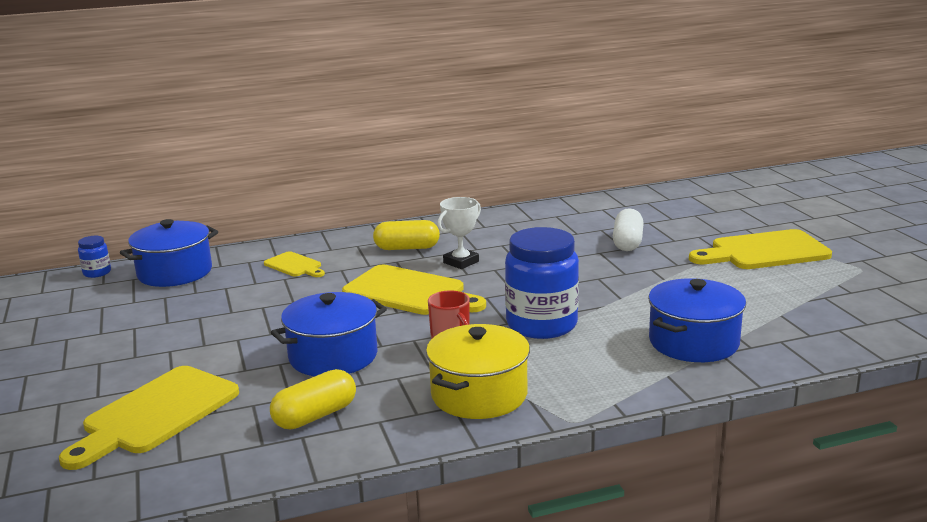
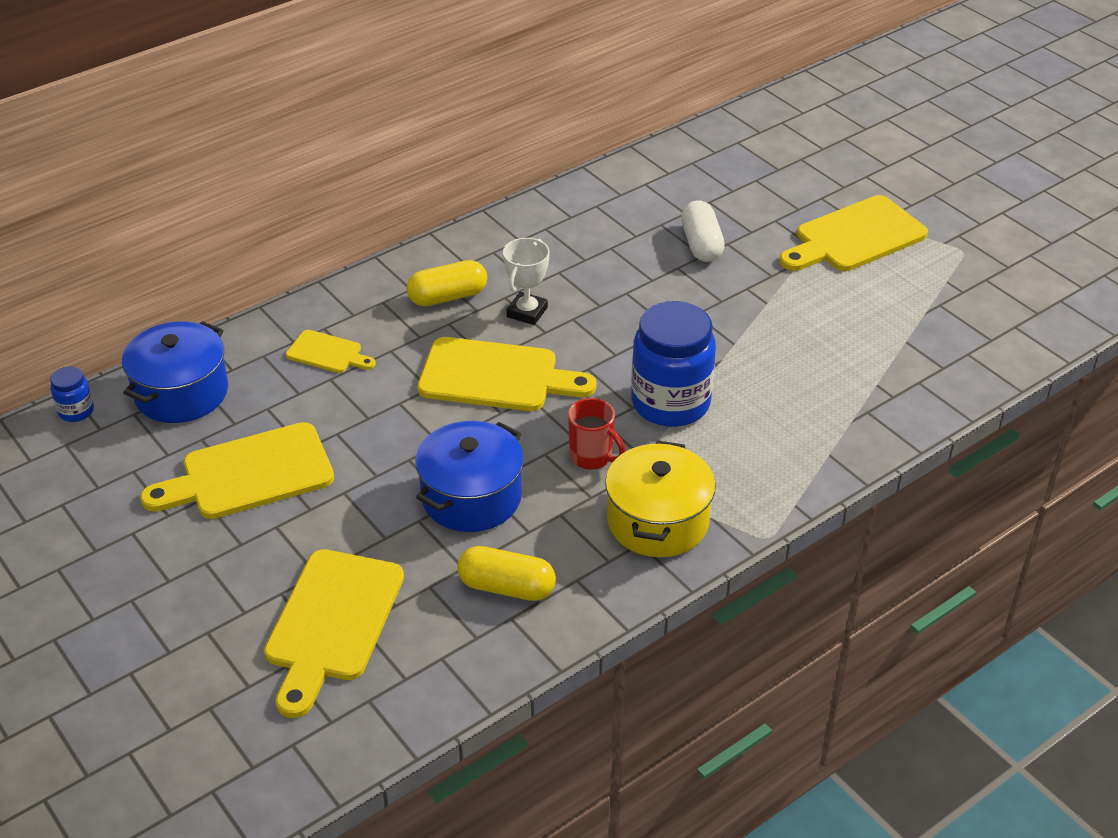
camera: 20 degrees left, 20 degrees up
(179, 319) = (249, 474): none -> yellow cutting board
(315, 416) = (507, 587): yellow capsule -> yellow capsule turned 75 degrees clockwise
(693, 342) = (836, 400): blue pot -> none

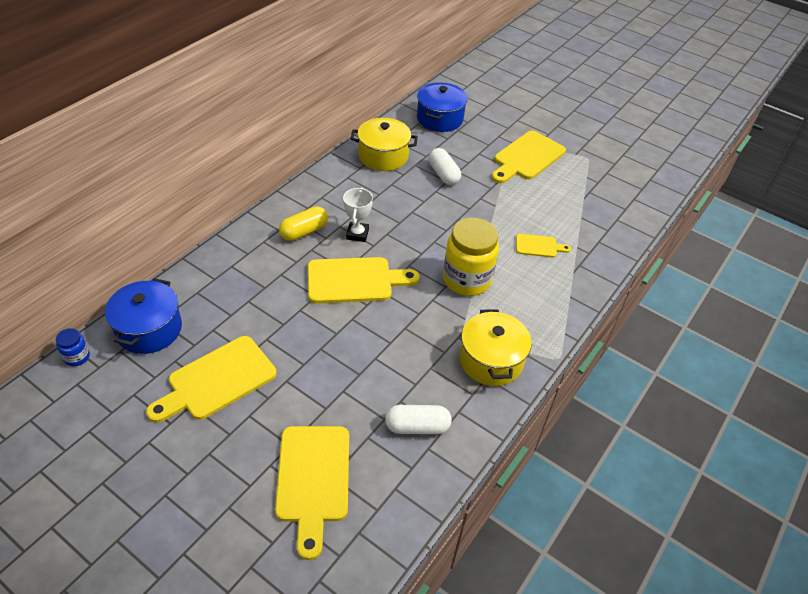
camera: 20 degrees left, 5 degrees up
(327, 353) = (240, 283): yellow cutting board -> yellow cutting board (538, 246)
(471, 497) = (371, 367): blue pot -> blue pot (440, 119)
(507, 587) = (417, 427): yellow capsule -> white capsule
(592, 457) = (435, 324): red mug -> none
(615, 204) = (383, 156): none -> yellow pot
(670, 403) = (467, 279): blue jar -> yellow jar

